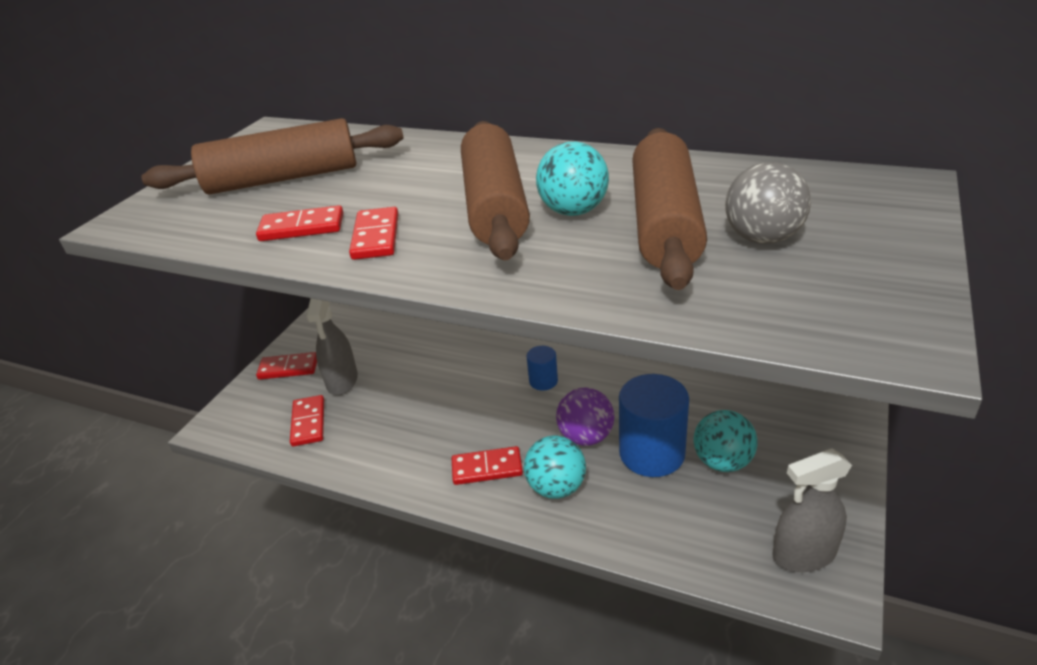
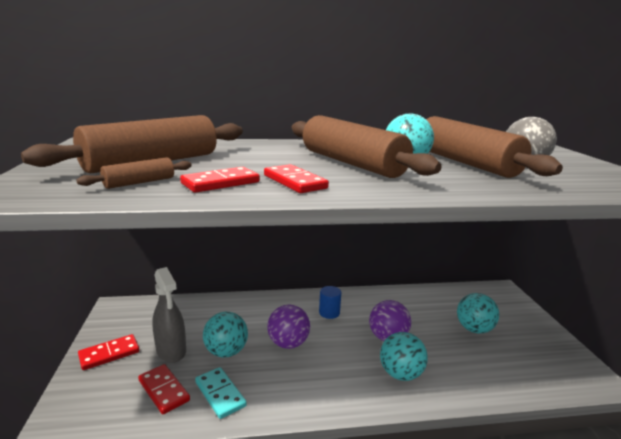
camera: 35 degrees left, 15 degrees down
(234, 216) = (139, 182): none -> brown rolling pin
(353, 443) = (220, 394): none -> turquoise domino
(391, 398) = (226, 352): none -> turquoise ball
(462, 408) = (288, 343): none -> purple ball
(487, 468) = (343, 377): red domino -> none
(652, 453) = (434, 336): blue cylinder -> none
(803, 554) = (562, 364): grey spray bottle -> none

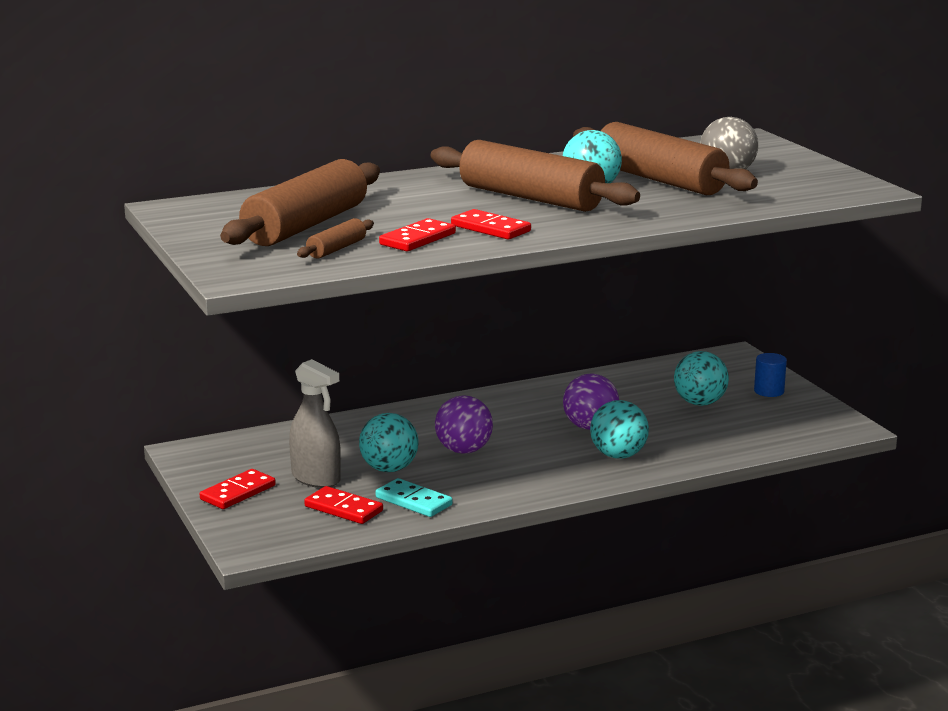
camera: 15 degrees left, 0 degrees up
(329, 313) = (499, 414): blue cylinder -> blue cylinder (769, 391)

